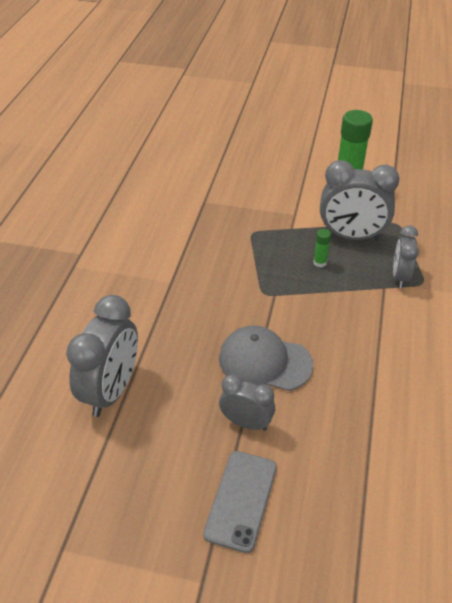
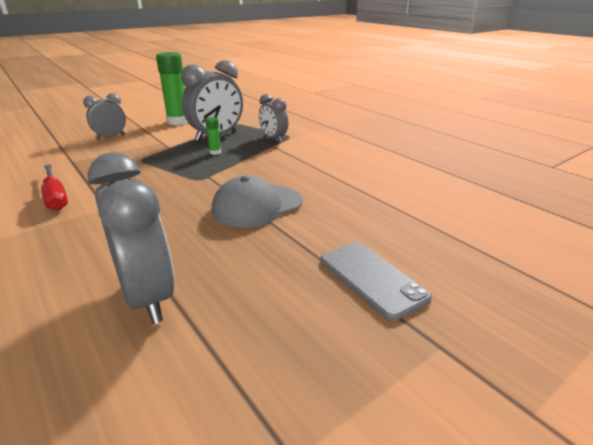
camera: 50 degrees left, 15 degrees down
(155, 246) = (56, 197): none -> red screwdriver
(246, 422) = (299, 239): grey clock -> grey clock (110, 136)

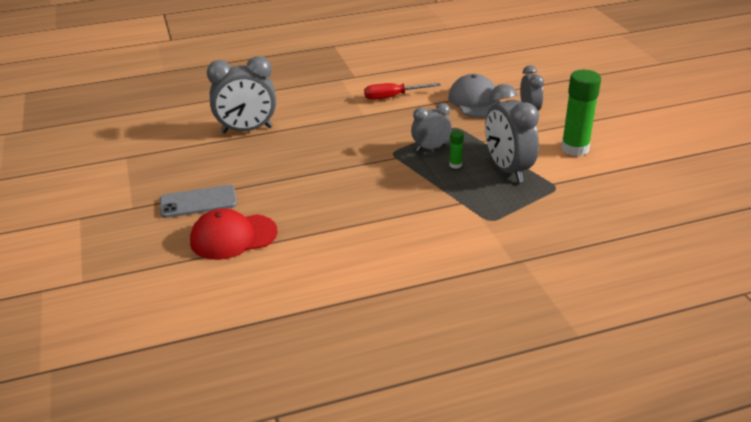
camera: 110 degrees right, 5 degrees up
(257, 206) = (323, 174): grey cap -> grey cap (476, 101)
(273, 139) = (484, 206): grey clock -> grey clock (430, 148)
(411, 230) = (233, 237): none -> red cap

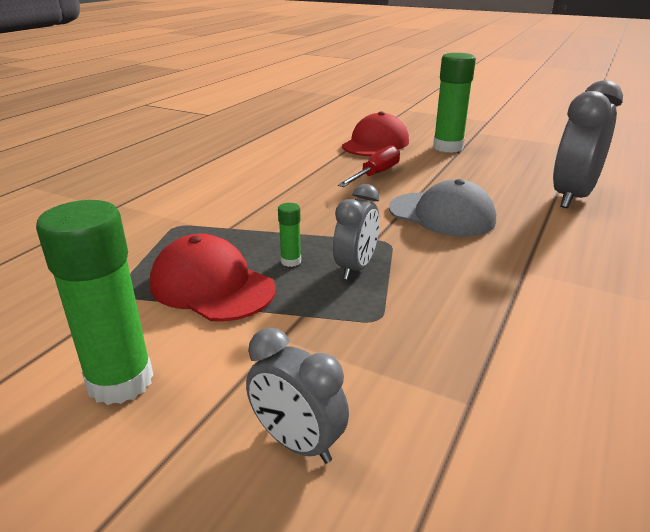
camera: 135 degrees right, 5 degrees down
(198, 202) = (448, 147): grey phone -> green glue stick
(393, 97) = (566, 324): red screwdriver -> red screwdriver (375, 174)
(476, 101) = (434, 402): grey cap -> grey cap (441, 214)
(507, 170) = (212, 286): grey clock -> red cap

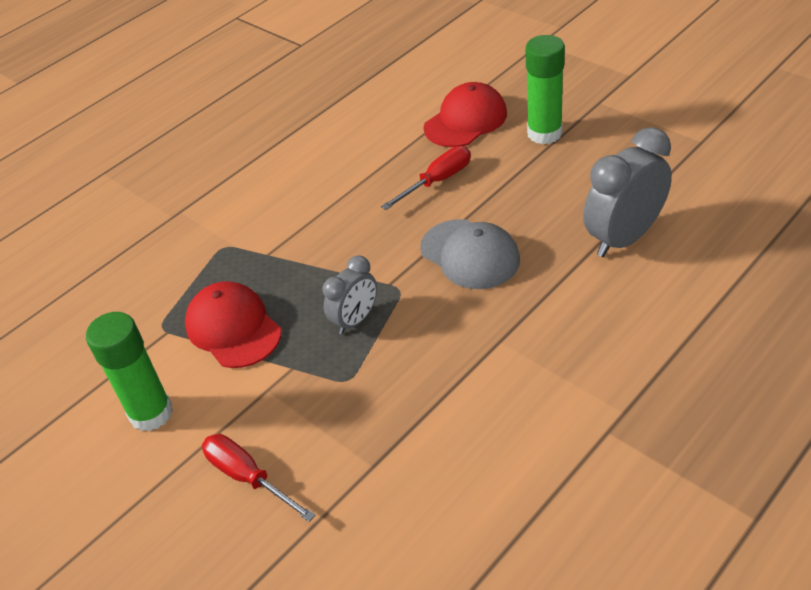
camera: 20 degrees right, 15 degrees up
(290, 261) = (304, 305): green glue stick -> none
(297, 443) = (248, 477): grey clock -> red screwdriver

